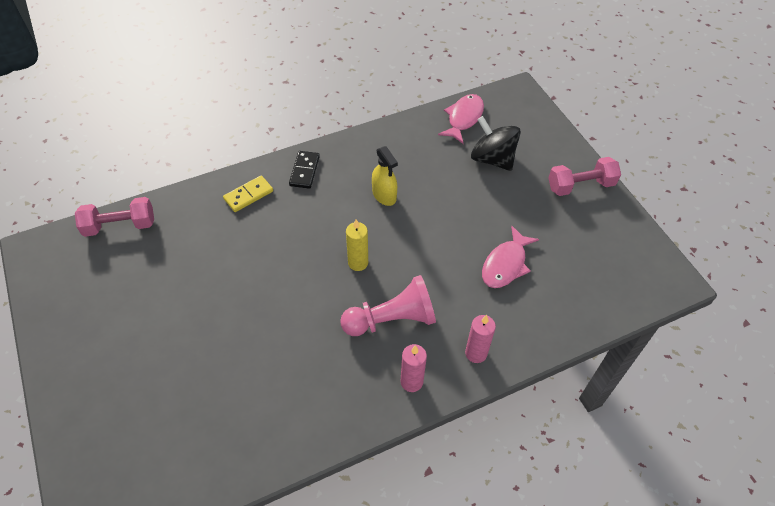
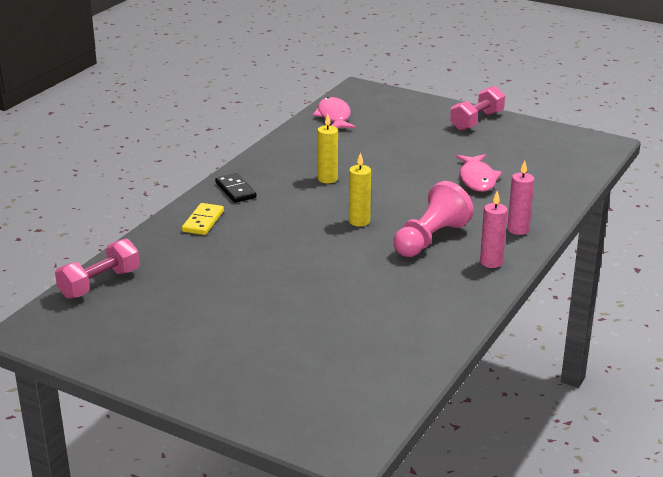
camera: 35 degrees left, 25 degrees down
(384, 195) = (327, 179): yellow spray bottle -> yellow candle
(492, 159) = (389, 130): black spinning top -> none

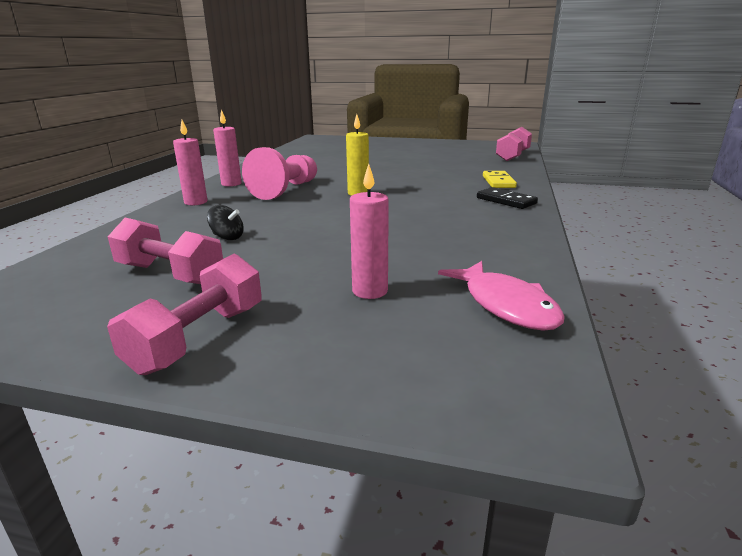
camera: 165 degrees right, 5 degrees down
(327, 179) = (420, 218): yellow candle -> none
(394, 131) = (370, 291): none -> pink candle
(477, 179) = (227, 237): pink fish -> black spinning top
(504, 154) = (170, 274): none -> pink dumbbell

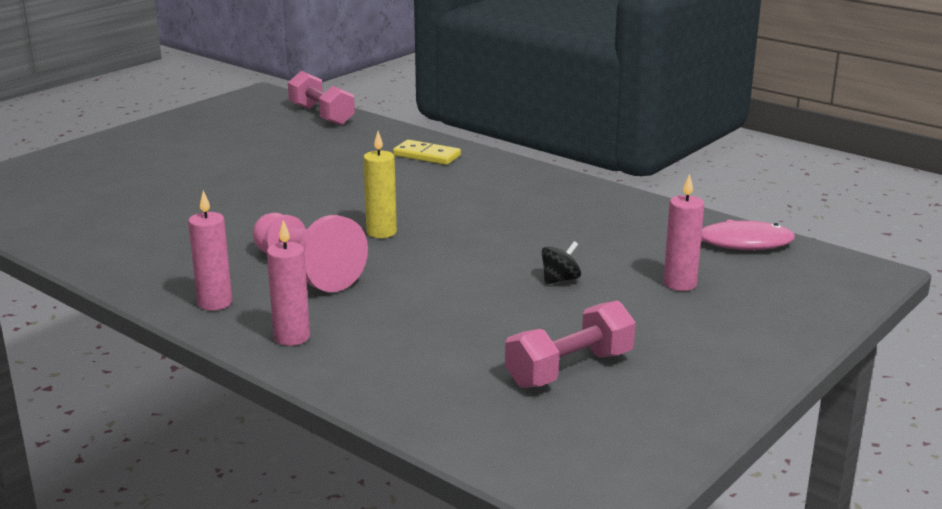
camera: 65 degrees left, 0 degrees up
(199, 338) = (723, 363): pink dumbbell -> none
(227, 237) = (476, 329): black spinning top -> black spinning top (560, 280)
(506, 201) = (499, 173): black domino -> none

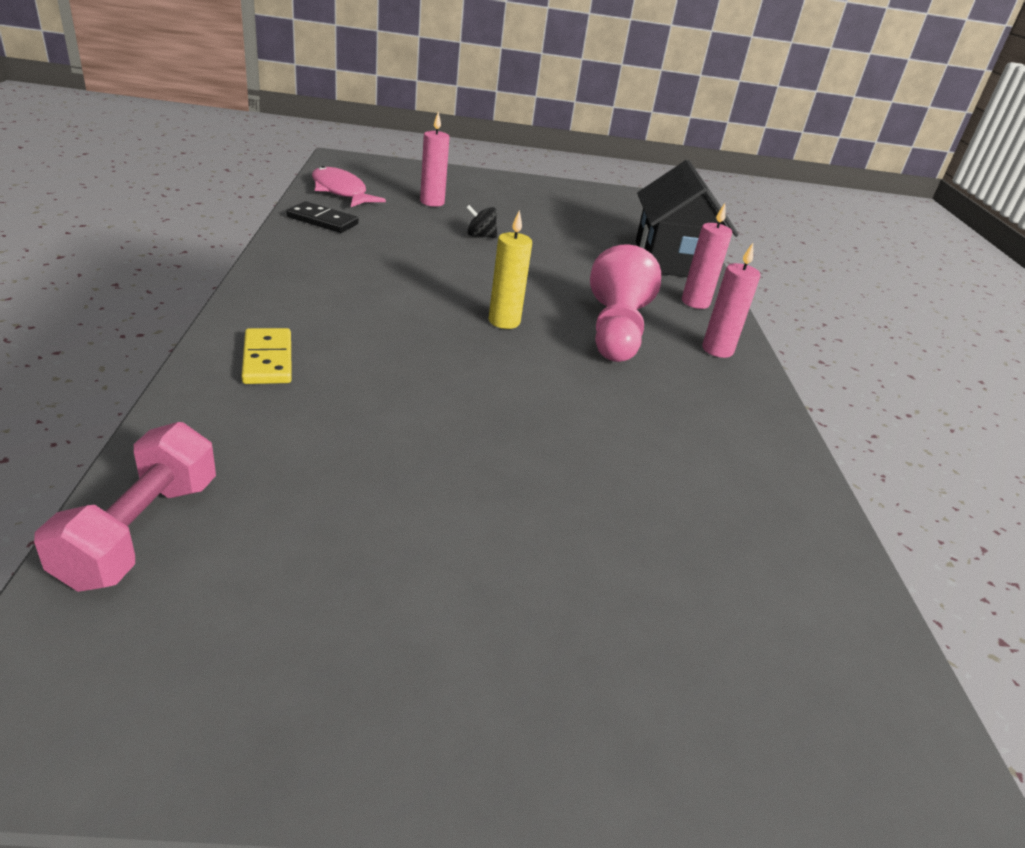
camera: 135 degrees left, 10 degrees up
(389, 378) = (673, 260): none -> black house
(569, 369) = (580, 218): pink dumbbell -> none
(653, 217) = (322, 221): none -> black domino

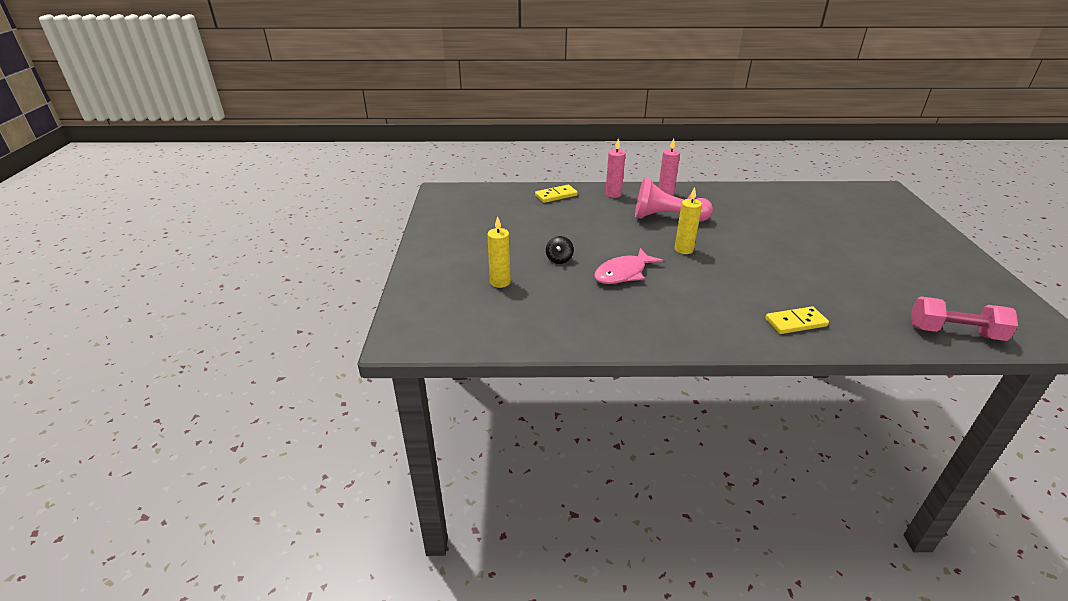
camera: 85 degrees left, 0 degrees up
(322, 221) = (572, 331): black domino -> none
(340, 191) = (497, 330): pink fish -> pink fish (623, 273)
(432, 202) = (500, 282): pink candle -> yellow candle
(673, 260) = (556, 195): black house -> yellow domino

